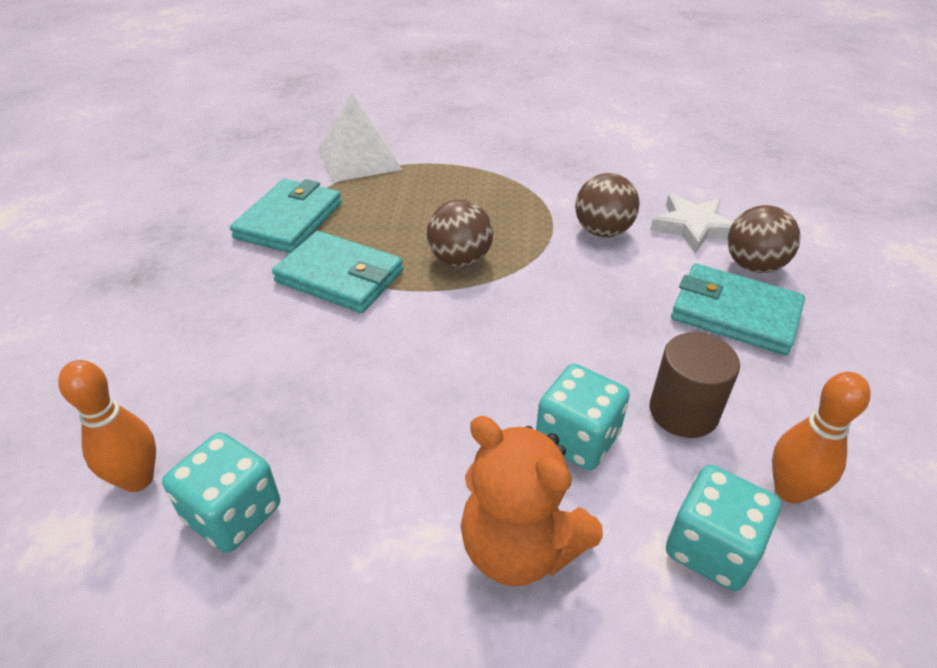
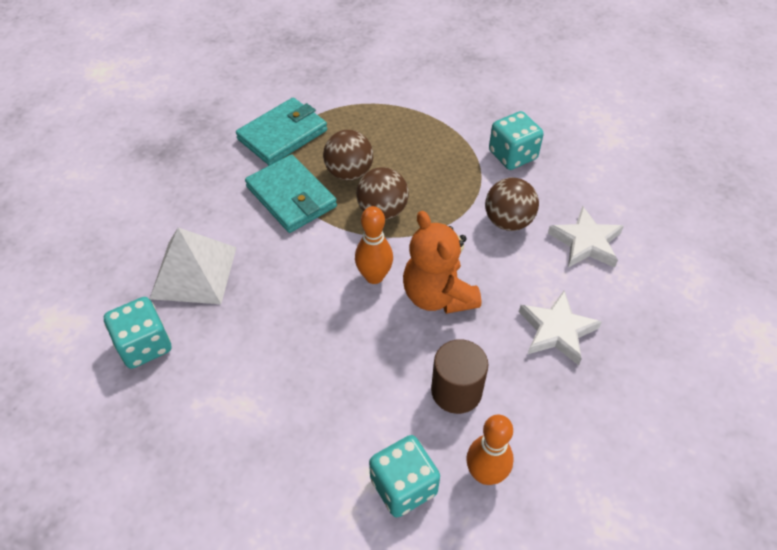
camera: 25 degrees right, 10 degrees up
(138, 479) = (105, 302): orange bowling pin -> orange bowling pin (374, 276)
(359, 159) = (363, 89): white pyramid -> white pyramid (194, 272)
(520, 547) = (289, 435): orange teddy bear -> orange teddy bear (438, 295)
(577, 439) = (371, 381): turquoise dice -> turquoise dice (512, 155)
(734, 313) = (556, 331): turquoise wallet -> white star
(753, 266) = (607, 295): brown ball -> brown ball (349, 173)

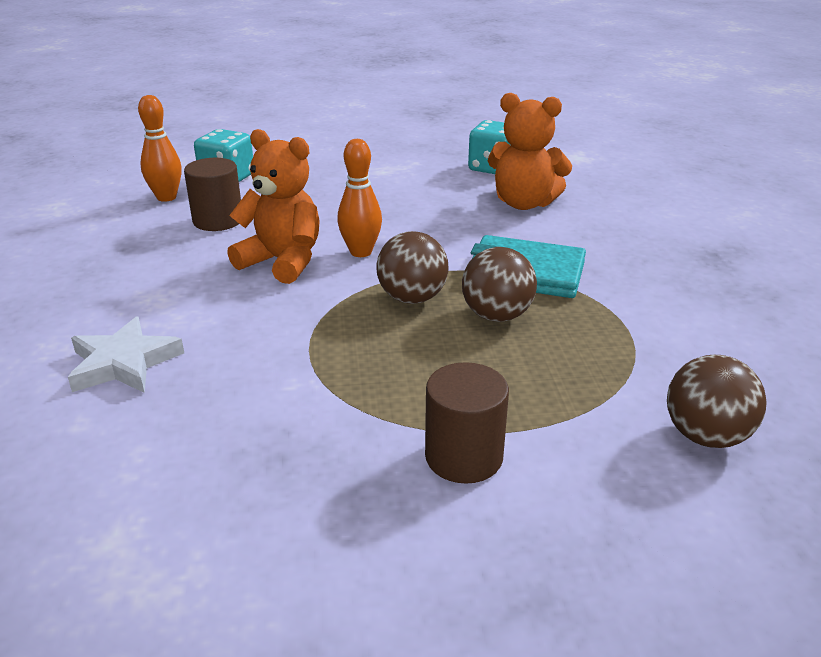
camera: 145 degrees right, 20 degrees down
(194, 272) = (524, 203): white pyramid -> orange teddy bear
(282, 135) = (632, 319): turquoise wallet -> none
(448, 108) = (464, 457): none -> brown cylinder
(508, 221) = (246, 345): brown ball -> brown ball (706, 436)
(512, 155) = (294, 429): turquoise dice -> none
(556, 331) = (135, 280): white star -> none

